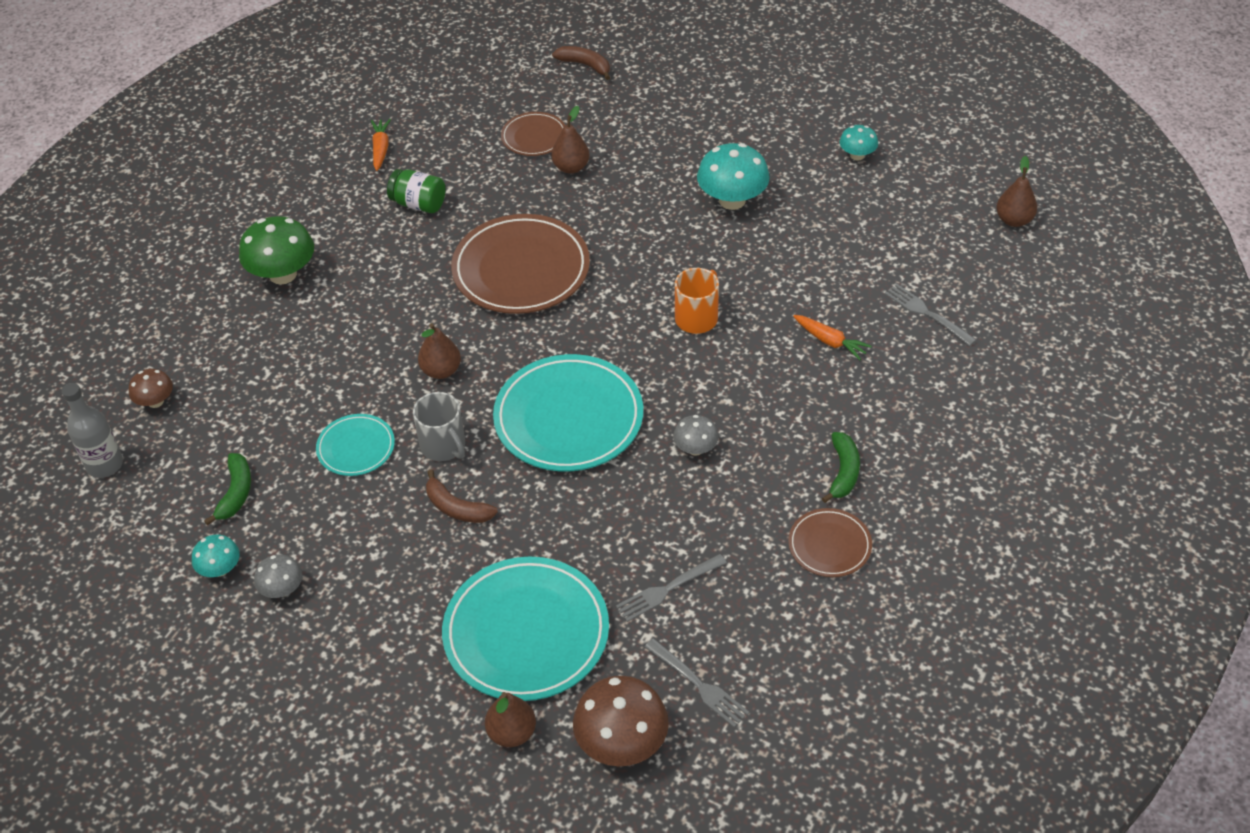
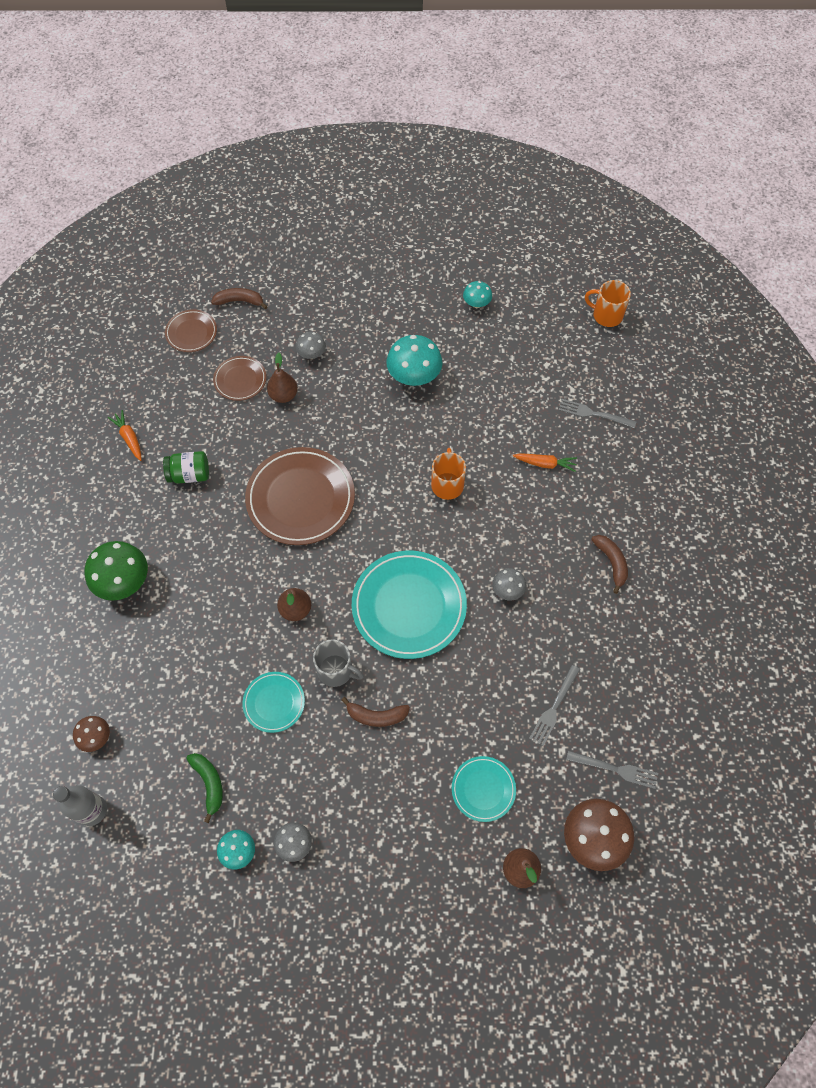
camera: 30 degrees left, 15 degrees up
(526, 633) = (483, 789): turquoise plate -> turquoise plate, size x0.52
(630, 140) = (312, 354): none -> grey mushroom
(829, 545) = (635, 623): brown plate -> brown plate (191, 333)
(843, 472) = (611, 562): green banana -> brown banana
(1014, 220) = (606, 315): brown pear -> orange mug

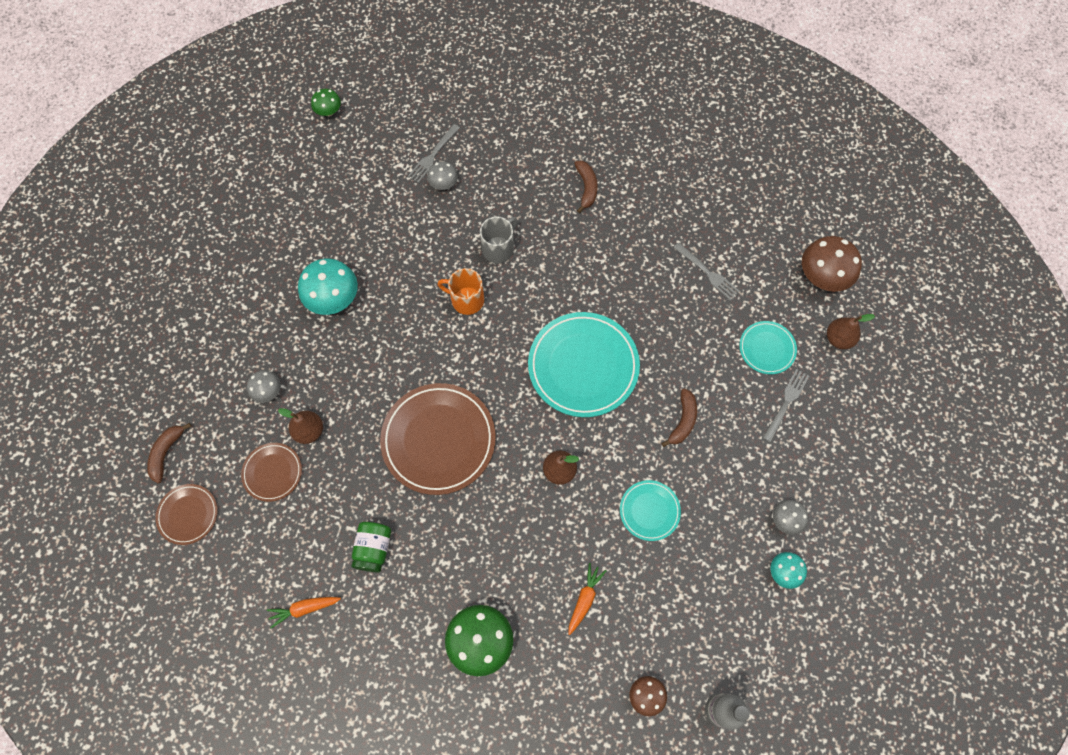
camera: 75 degrees left, 5 degrees up
(209, 783) = (715, 588): green banana -> none
(336, 670) = (631, 446): grey mug -> grey mug (499, 248)
(476, 303) = (268, 218): turquoise mushroom -> none
(508, 590) = (589, 278): grey mushroom -> grey mushroom (443, 184)
(545, 464) = (472, 210): orange carrot -> orange carrot (584, 599)
(606, 315) = (329, 111): orange mug -> green mushroom
(611, 562) = (586, 188): brown banana -> brown banana turned 90 degrees clockwise
(615, 769) = (769, 242): grey fork -> grey fork (786, 403)

